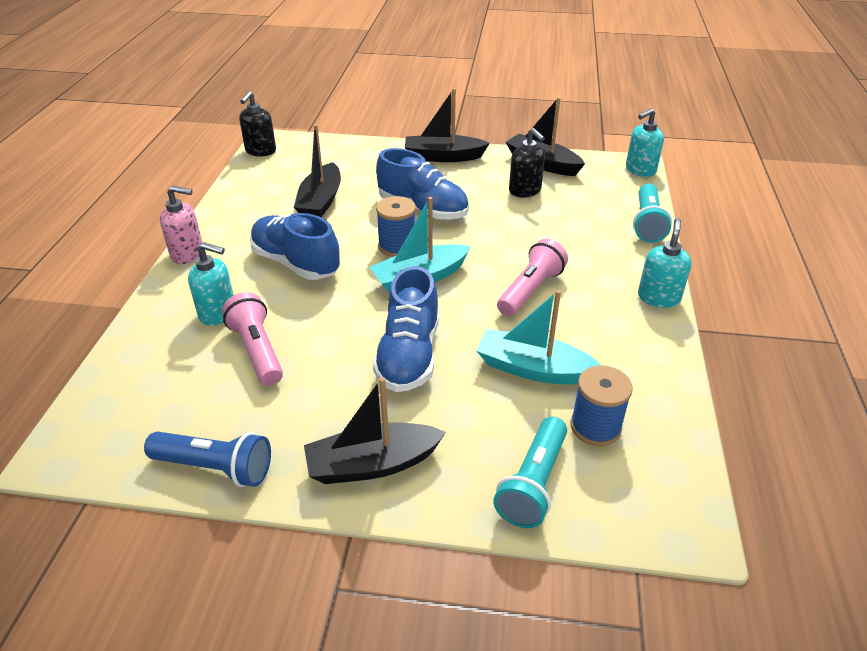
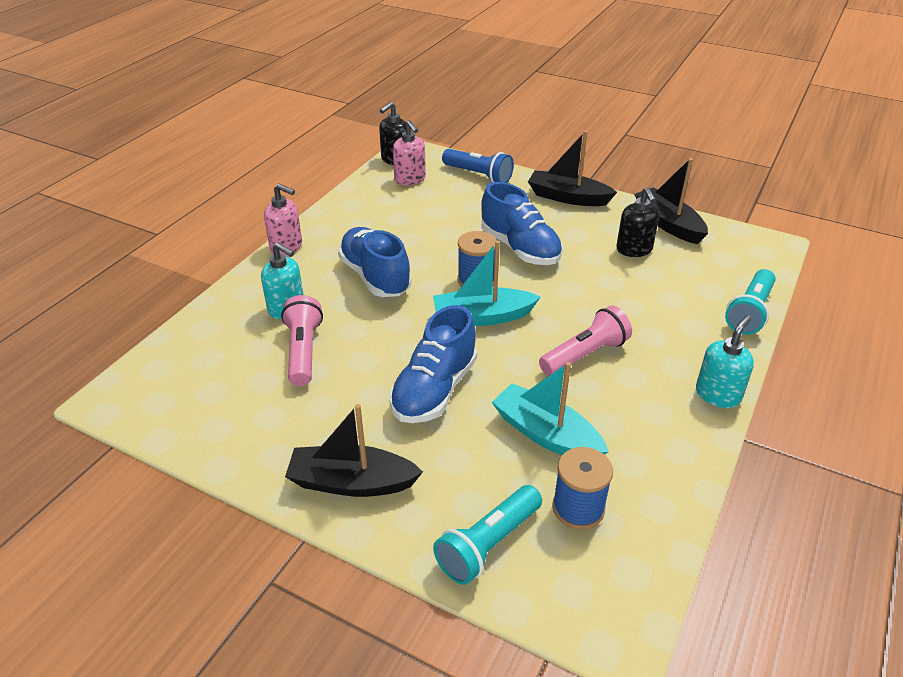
camera: 20 degrees right, 0 degrees up
(215, 468) = (221, 447): blue flashlight -> blue flashlight (478, 175)
(285, 167) = (410, 179): none -> pink soap dispenser
(321, 201) = (426, 220): black boat -> none
(640, 170) = (774, 252): turquoise soap dispenser -> none

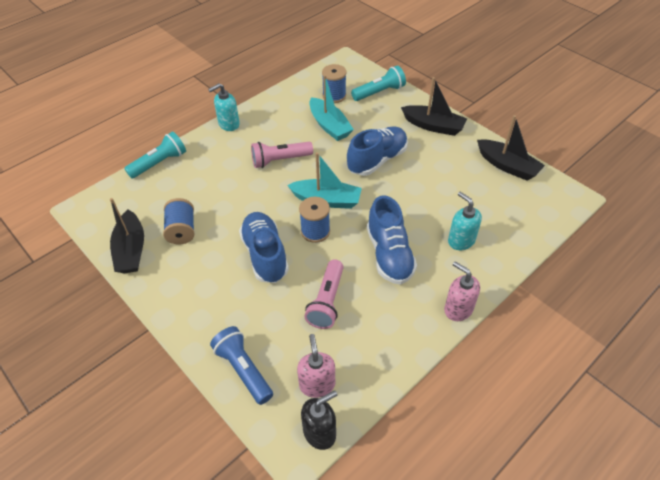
camera: 160 degrees left, 10 degrees up
(303, 351) = (451, 202): pink flashlight -> pink flashlight (327, 301)
(568, 197) = (183, 307): black boat -> black boat (507, 166)
(634, 250) = (182, 230): black soap dispenser -> blue spool

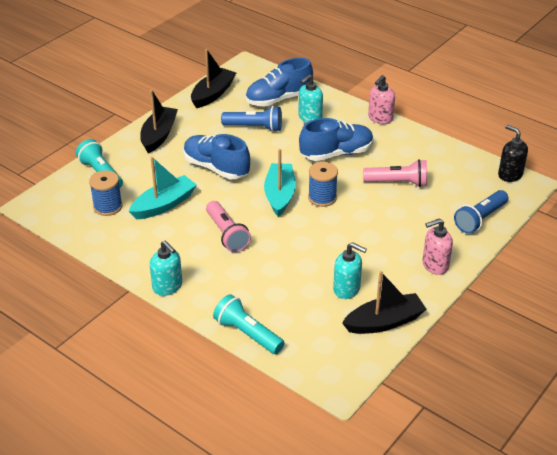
camera: 100 degrees left, 10 degrees down
(182, 230) = (347, 289): blue spool -> turquoise soap dispenser
(265, 255) = (360, 225): blue shoe -> blue shoe (278, 99)
(317, 384) = (474, 180): pink soap dispenser -> pink soap dispenser (435, 265)
(443, 193) = (254, 127): none -> blue flashlight

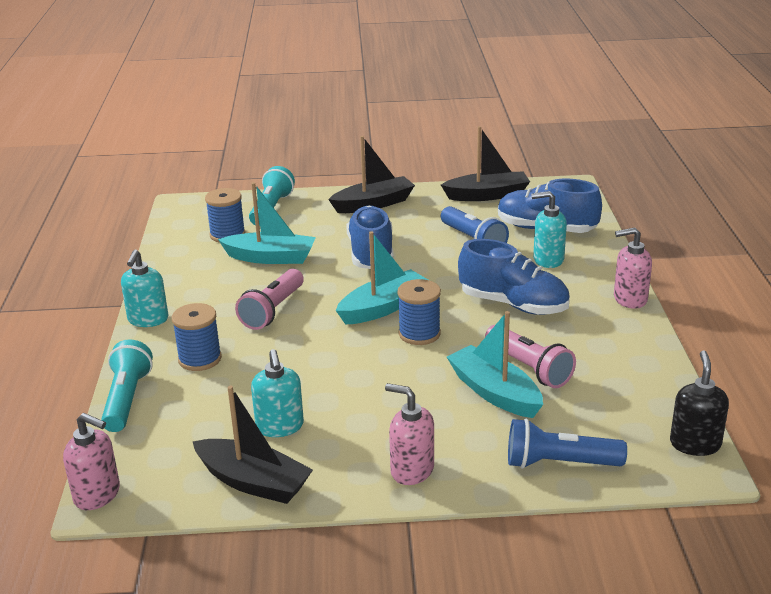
camera: 50 degrees right, 10 degrees down
(242, 286) = (200, 359): none -> blue spool
(330, 385) = (97, 495): none -> pink soap dispenser
(404, 205) = (495, 393): none -> turquoise boat

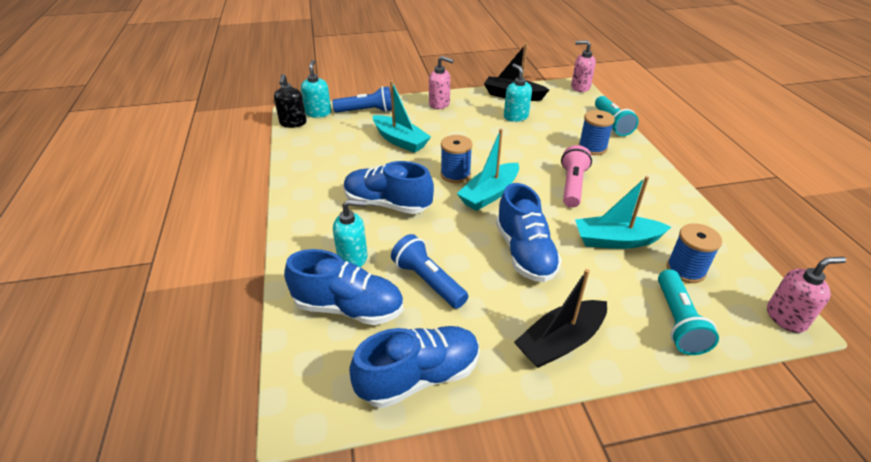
camera: 170 degrees right, 10 degrees up
(148, 320) = (656, 172): turquoise soap dispenser -> turquoise soap dispenser (318, 113)
(487, 195) = (419, 377): black boat -> blue shoe
(529, 368) = (378, 156): pink flashlight -> none
(629, 299) = (291, 216): pink soap dispenser -> pink soap dispenser (786, 318)

